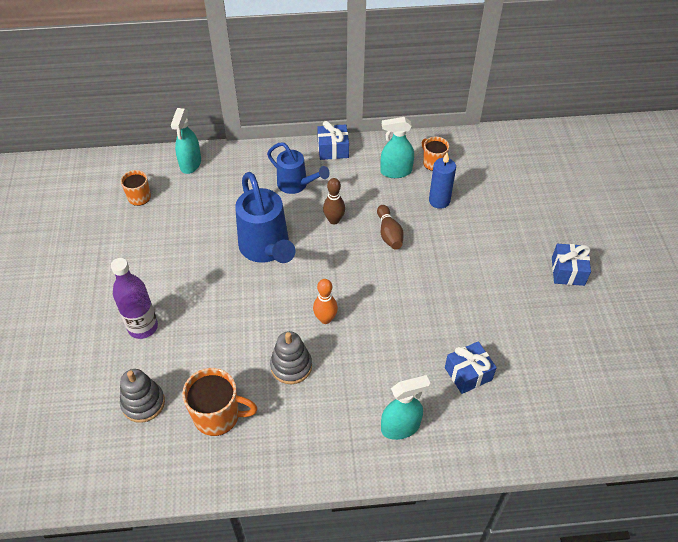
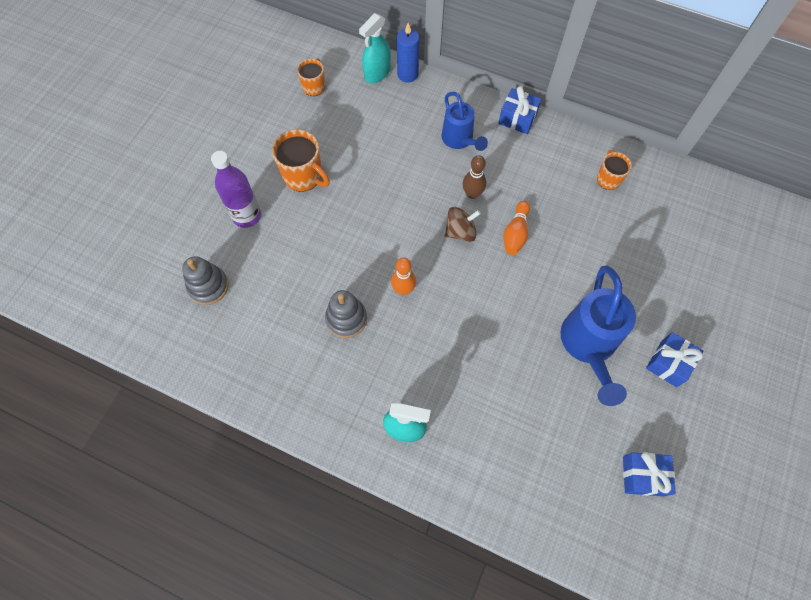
camera: 30 degrees right, 15 degrees up
(218, 416) = (260, 331): orange mug -> orange mug (303, 176)
(266, 249) = (393, 193): blue watering can -> blue watering can (588, 345)
(343, 252) = (460, 231): none -> brown spinning top
(389, 234) = (515, 233): brown bowling pin -> orange bowling pin
(395, 171) = (564, 170): turquoise spray bottle -> none
(439, 201) = (587, 223): blue candle -> blue candle (407, 74)
(468, 374) = (499, 413): blue gift -> blue gift (643, 476)

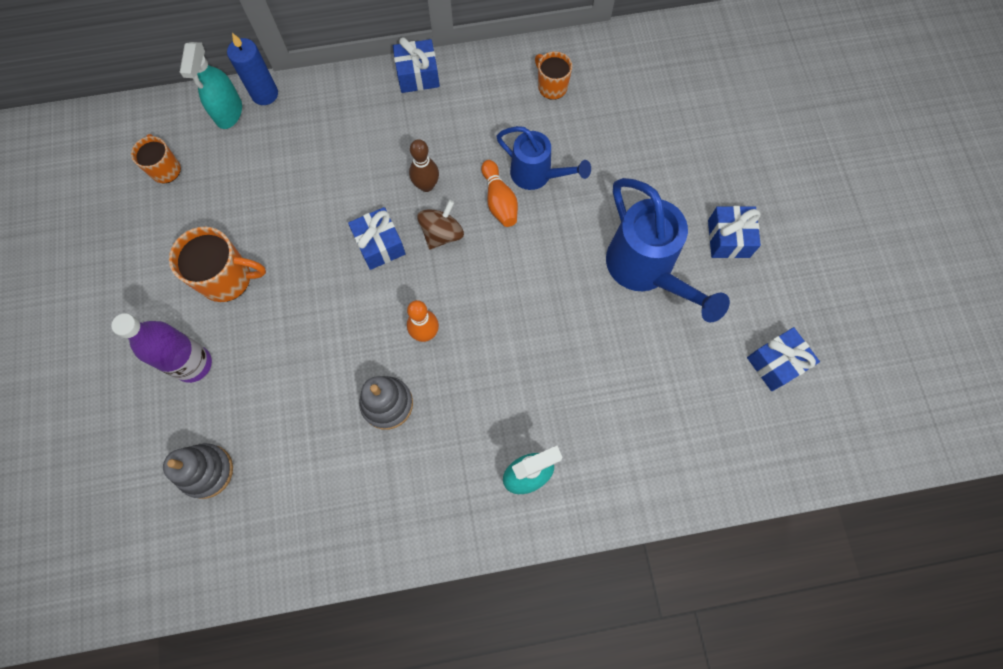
camera: 35 degrees left, 5 degrees up
(414, 213) = (379, 245): none -> blue gift
(459, 140) = (373, 135): blue watering can -> blue watering can (537, 175)

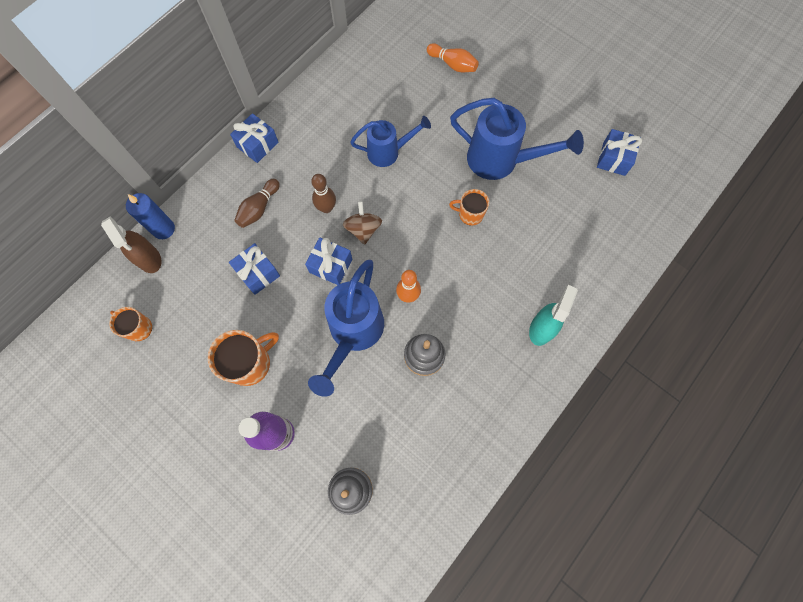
camera: 40 degrees left, 0 degrees up
(229, 112) = (149, 259): turquoise spray bottle -> brown spray bottle
(341, 326) = (353, 333): none -> blue watering can
(364, 138) = (259, 208): none -> brown bowling pin
(499, 201) = (380, 184): orange bowling pin -> orange bowling pin (453, 64)
(552, 87) = (349, 93): orange mug -> orange mug (470, 214)
(728, 239) = (529, 109): blue gift -> blue gift (258, 273)

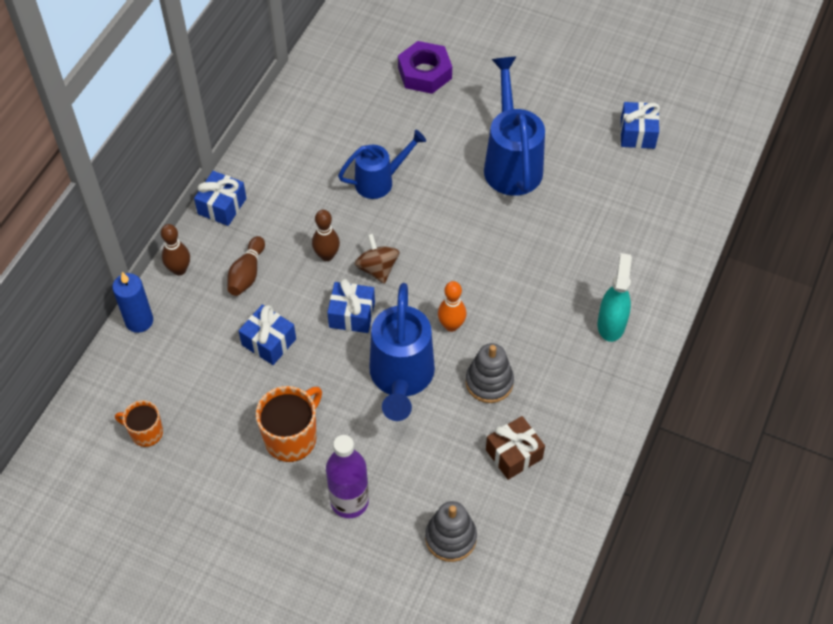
camera: 15 degrees left, 15 degrees down
(149, 259) = (132, 356): brown spray bottle -> none
(208, 192) = (179, 270): none -> brown bowling pin
(425, 427) = (514, 454): none -> brown gift
(453, 64) = (424, 73): orange bowling pin -> purple nut
(470, 214) = (495, 226): orange mug -> none
(500, 160) = (511, 163): blue watering can -> blue watering can turned 105 degrees counterclockwise

